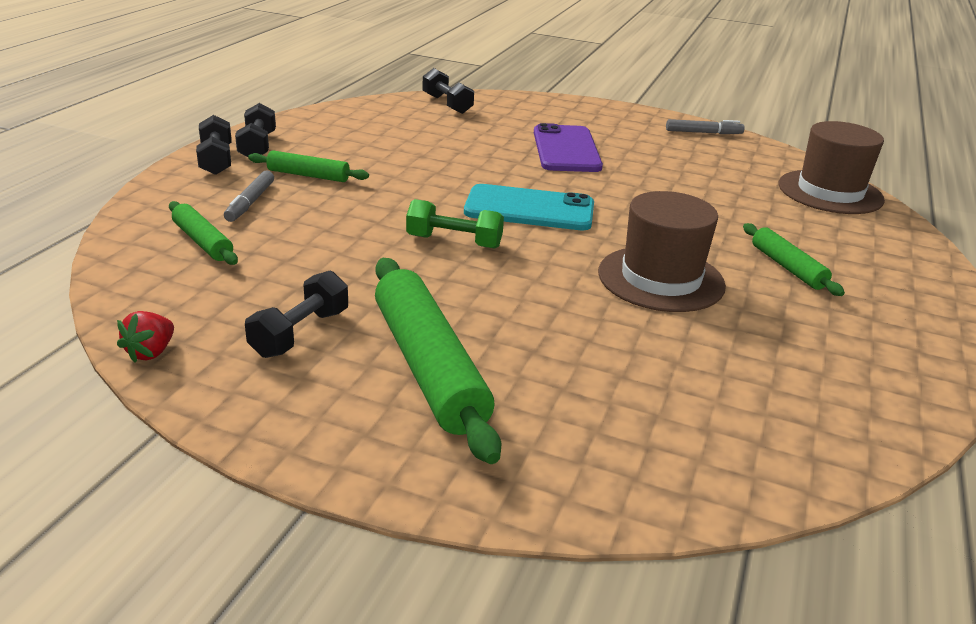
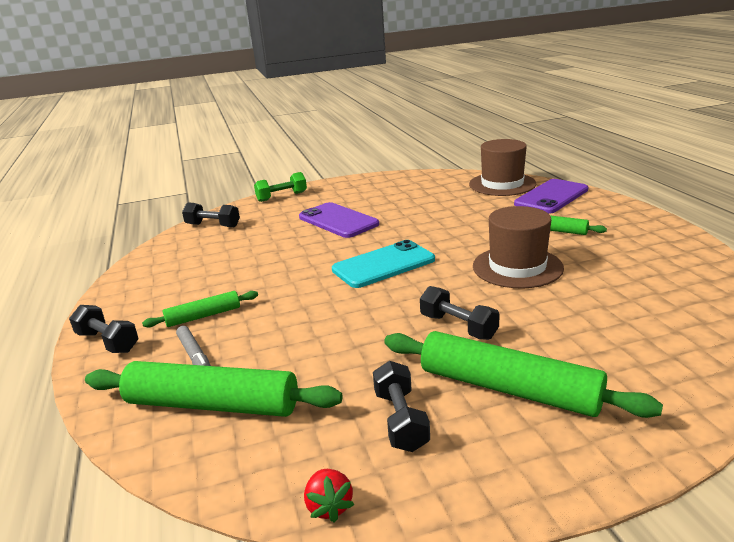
camera: 35 degrees left, 5 degrees down
(203, 242) = (212, 405): green rolling pin -> green rolling pin, size x1.88
(257, 146) = (123, 315): black dumbbell -> black dumbbell (458, 327)
(454, 242) = (379, 307): green dumbbell -> green dumbbell (282, 197)
(703, 133) = (391, 179): grey marker -> none
(865, 232) = (551, 197): none -> purple phone

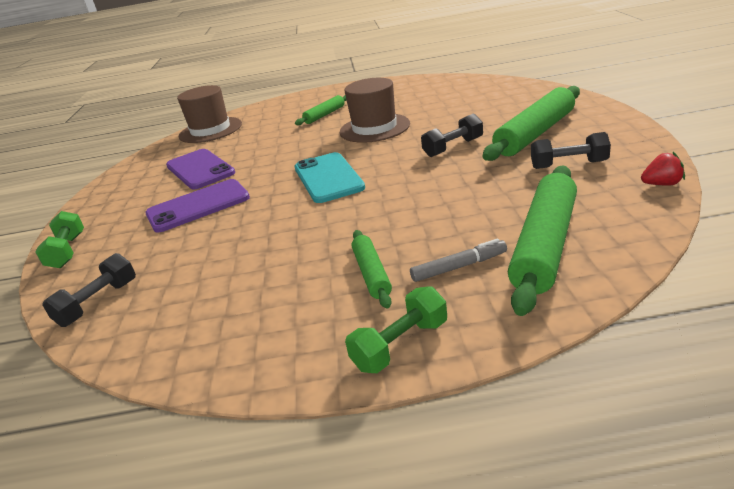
camera: 75 degrees left, 5 degrees up
(108, 342) = (400, 345): black dumbbell -> green dumbbell
(551, 197) = (262, 114): purple phone -> purple phone (200, 169)

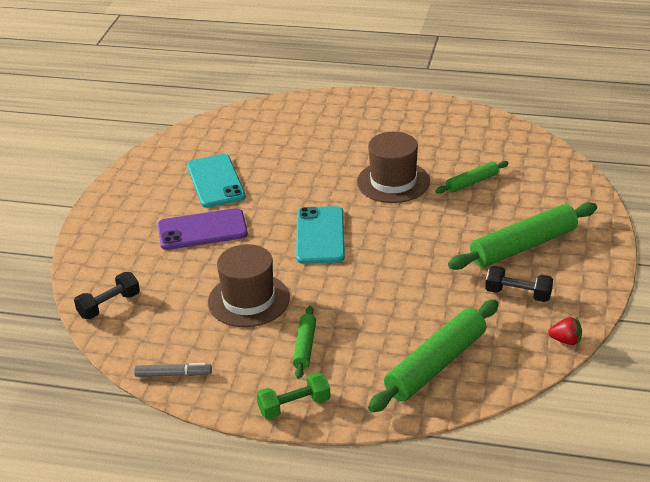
camera: 15 degrees right, 5 degrees up
(67, 251) = (90, 244): green dumbbell -> none
(200, 169) = (216, 181): purple phone -> turquoise phone
(210, 130) = (241, 123): brown hat -> brown hat (248, 300)
(324, 115) = (358, 142): green rolling pin -> green rolling pin (472, 182)
(453, 147) = (443, 237): black dumbbell -> none
(459, 267) = (366, 362): grey marker -> grey marker (173, 374)

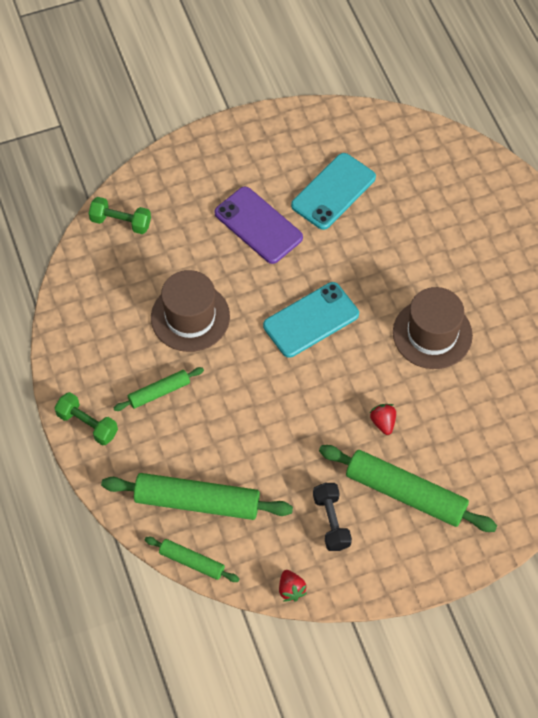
camera: 55 degrees right, 25 degrees up
(109, 305) = (121, 222): black dumbbell -> green dumbbell
(173, 374) = (71, 319): grey marker -> none
(449, 234) = (383, 422): none -> red strawberry
(472, 182) = (478, 401): green rolling pin -> green rolling pin (192, 562)

